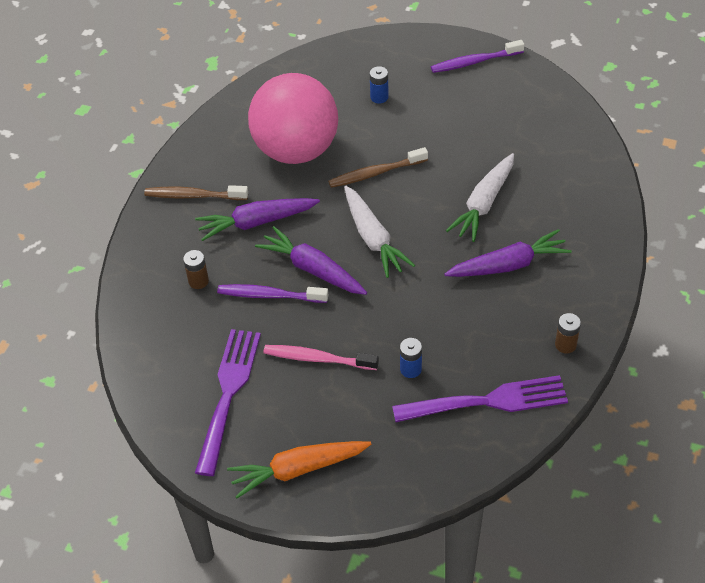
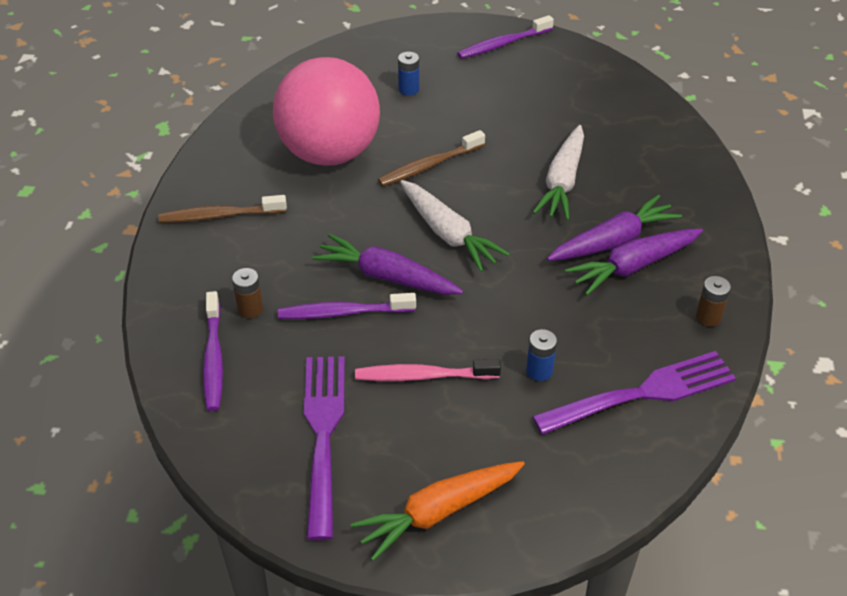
camera: 15 degrees left, 5 degrees down
(161, 318) = (213, 357): none -> purple toothbrush
(256, 222) = (304, 235): purple carrot -> purple carrot (633, 266)

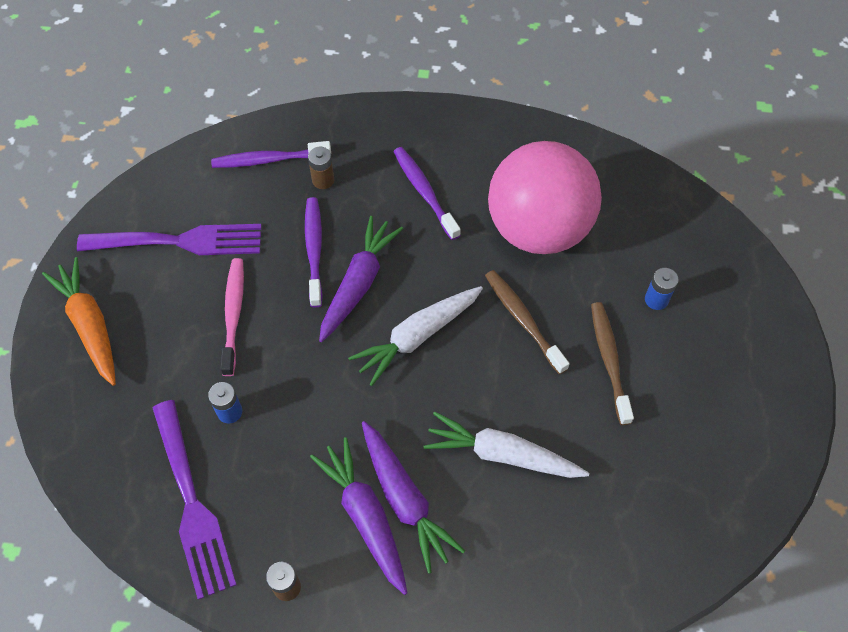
camera: 90 degrees right, 15 degrees up
(220, 216) = (442, 147): brown toothbrush -> brown toothbrush (609, 361)
(503, 44) = (764, 404): purple toothbrush -> purple toothbrush (425, 192)

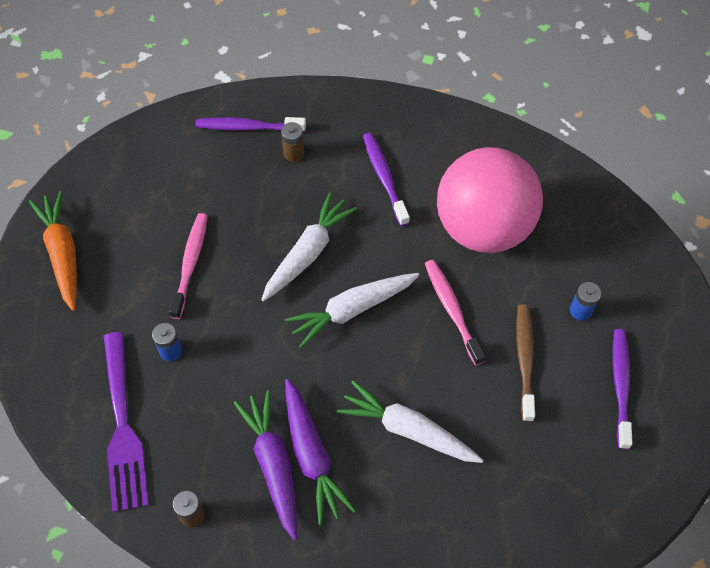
camera: 10 degrees right, 0 degrees up
(180, 241) = (155, 190): purple fork -> none
(314, 250) = (273, 217): purple toothbrush -> purple toothbrush (620, 386)
(358, 283) = (308, 253): purple carrot -> white carrot
(523, 320) = (452, 310): brown toothbrush -> pink toothbrush

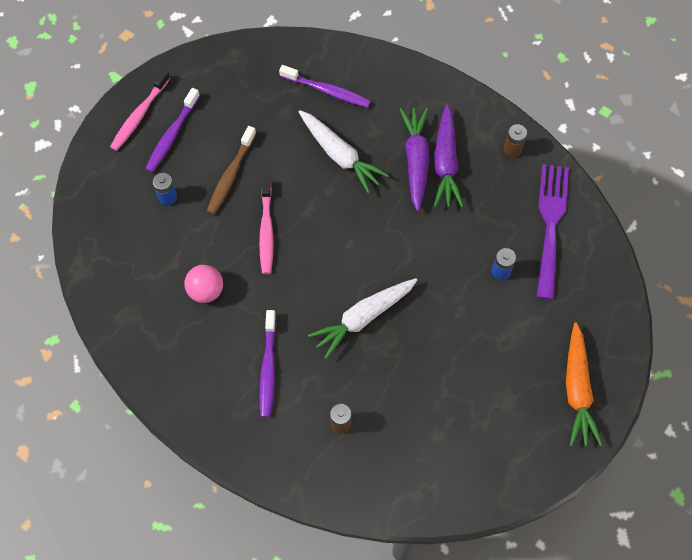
camera: 160 degrees left, 5 degrees up
(190, 264) = (467, 341): pink toothbrush -> pink toothbrush (140, 115)
(248, 127) = (374, 468): purple toothbrush -> purple toothbrush (326, 90)
(352, 310) = (345, 256): white carrot -> none
(483, 227) = (206, 291): pink ball -> pink ball, size x0.42

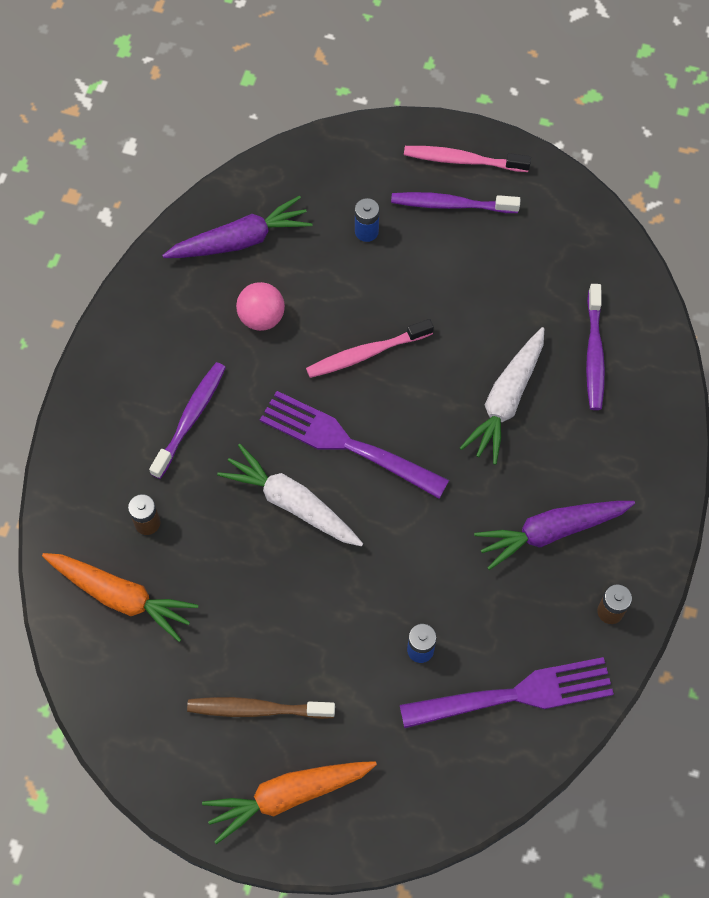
camera: 70 degrees right, 0 degrees up
(231, 174) = (425, 288): brown toothbrush -> brown toothbrush (258, 709)
(268, 367) = (190, 419): purple toothbrush -> purple toothbrush turned 135 degrees clockwise
(331, 267) = (345, 443): none -> purple fork
(392, 460) = (121, 596): none -> orange carrot
(415, 160) = (538, 494): purple carrot -> purple carrot (240, 240)

